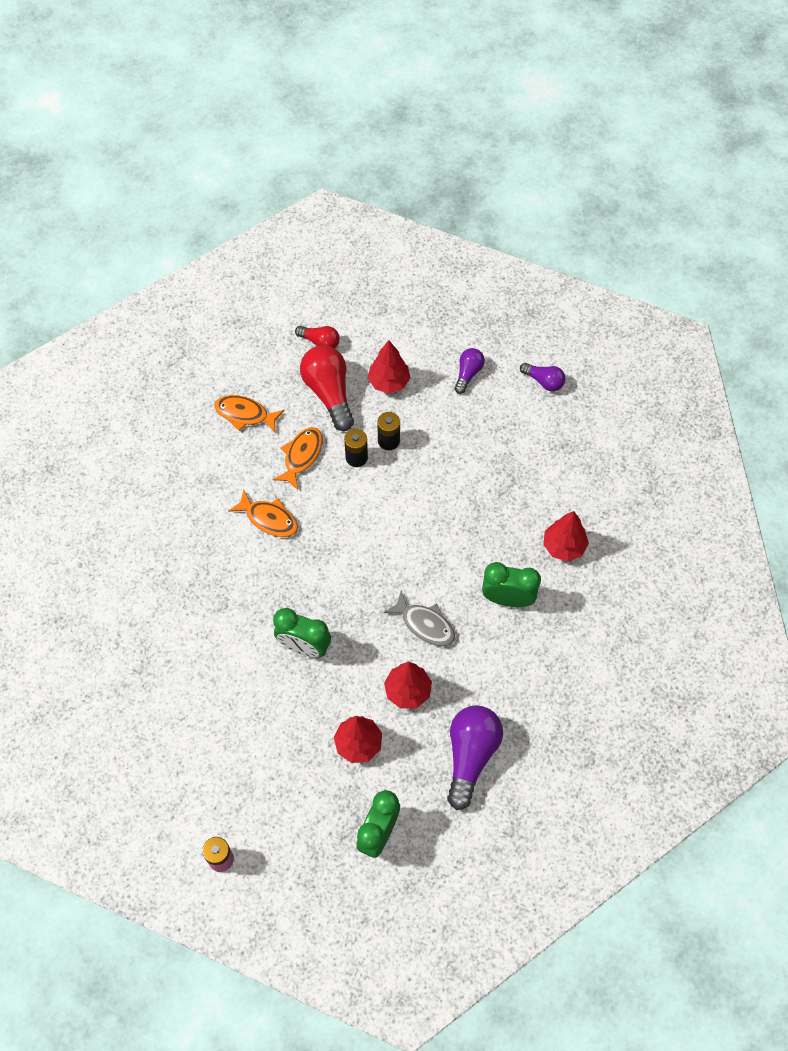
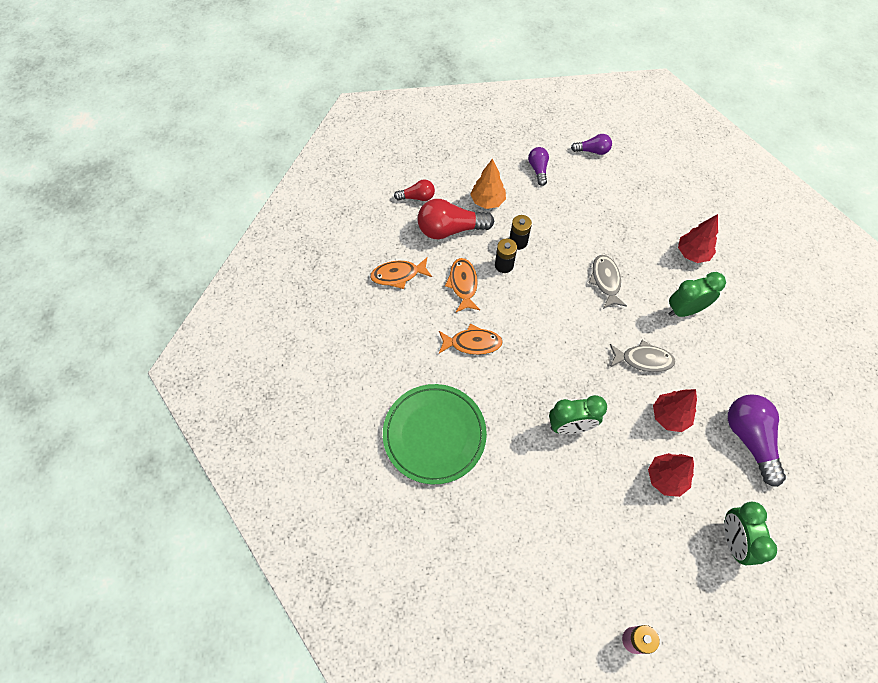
camera: 30 degrees left, 0 degrees up
(173, 585) = (434, 435): none -> green plate
(329, 393) = (450, 229): red light bulb -> red light bulb turned 45 degrees counterclockwise
(389, 382) = (487, 201): red tree -> orange tree
(448, 527) = (605, 281): none -> grey fish

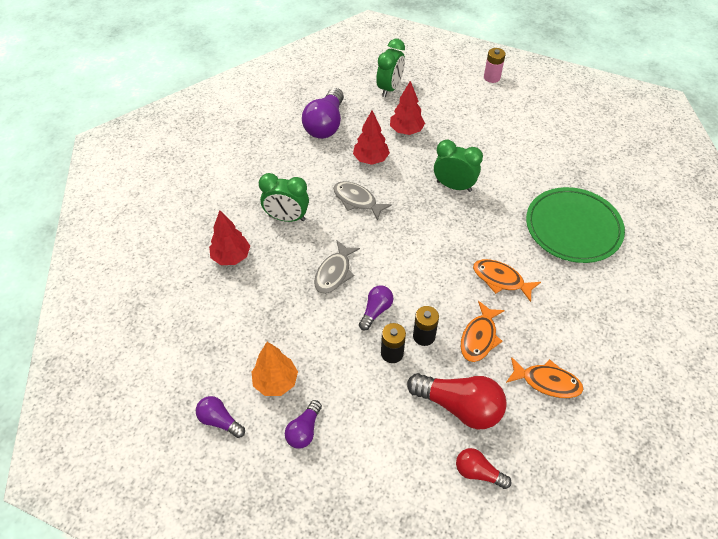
camera: 150 degrees left, 10 degrees down
(487, 201) = (394, 420): orange tree -> orange tree (276, 382)
(551, 266) = (376, 311): none -> purple light bulb

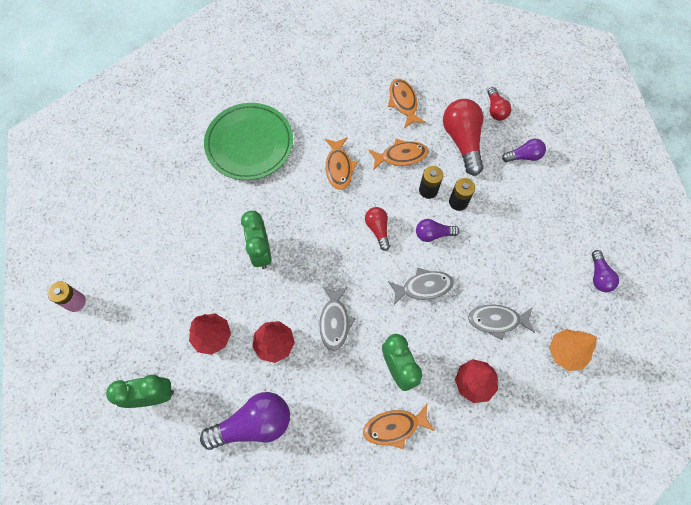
camera: 125 degrees left, 15 degrees up
(250, 192) = (394, 427): none -> orange fish
(260, 305) = (497, 320): none -> grey fish
(276, 382) = (543, 261): orange tree -> orange tree (565, 352)
(304, 430) = (557, 219): purple light bulb -> purple light bulb (524, 156)
(413, 272) = (378, 229): none -> red light bulb

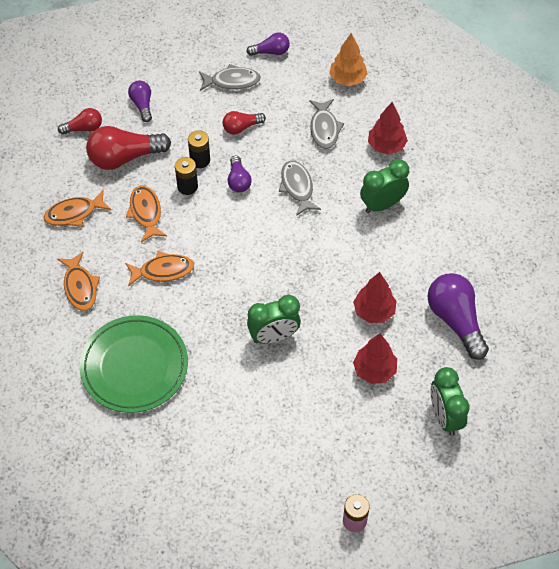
camera: 95 degrees left, 10 degrees down
(335, 321) = (343, 260): grey fish -> grey fish (232, 81)
(378, 229) = (237, 229): red light bulb -> red light bulb (241, 127)
(394, 427) = (437, 205): orange fish -> orange fish (80, 287)

